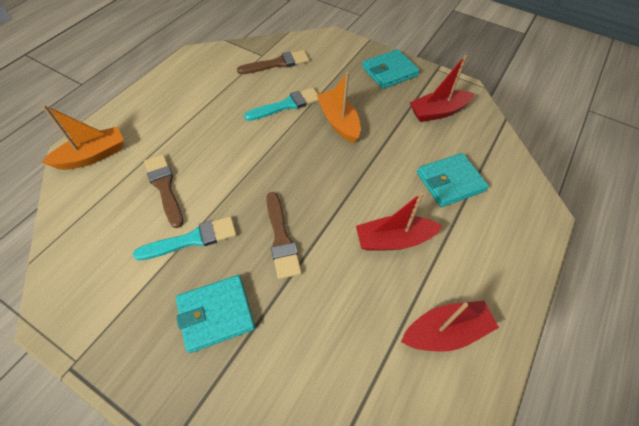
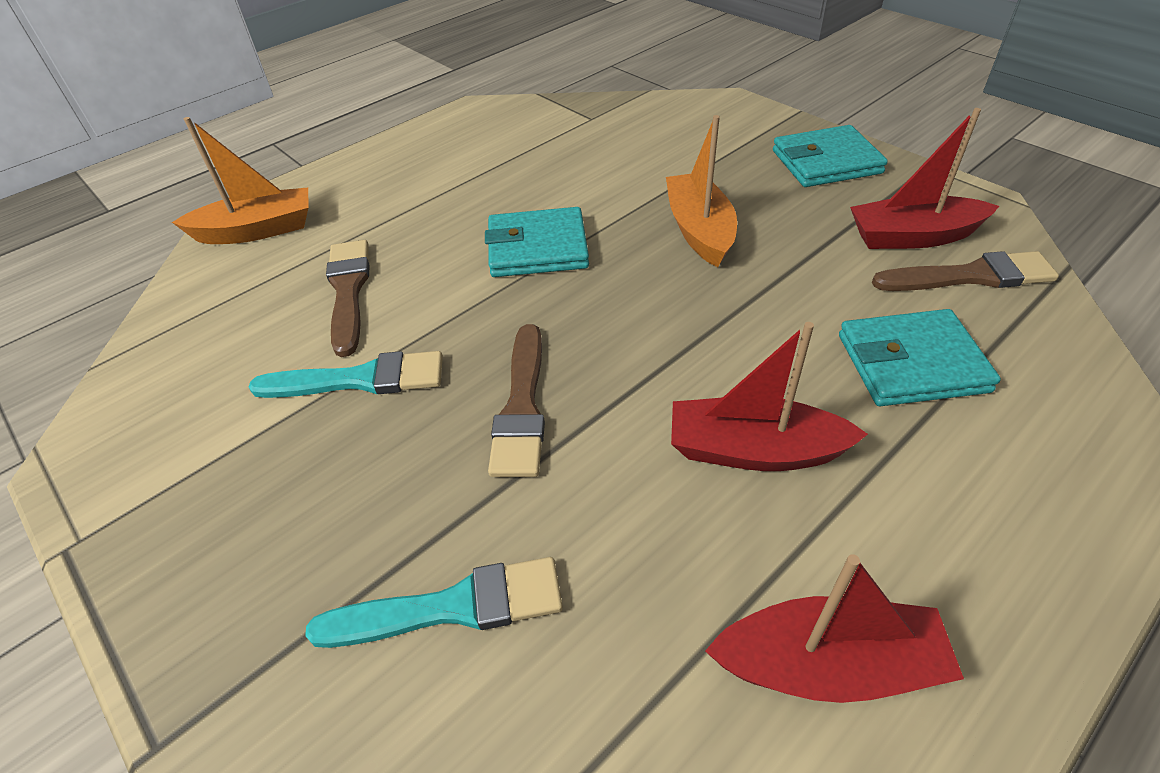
camera: 20 degrees right, 10 degrees down
(216, 314) = (349, 515): turquoise wallet -> turquoise wallet (537, 248)
(277, 63) = (614, 132): brown brush -> brown brush (970, 276)
(286, 105) = (609, 194): turquoise brush -> turquoise brush (452, 607)

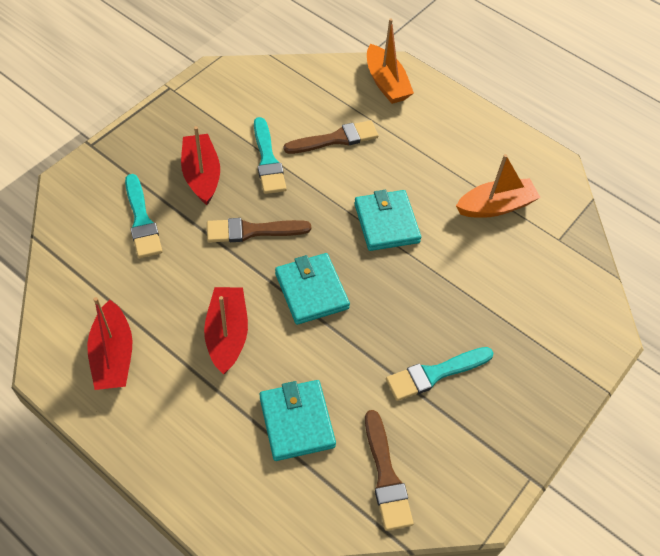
camera: 75 degrees right, 10 degrees up
(699, 230) = (417, 312): orange boat -> orange boat (495, 206)
(799, 223) = (435, 374): none -> turquoise brush
(826, 162) = (523, 401): turquoise wallet -> turquoise wallet (311, 291)
(913, 237) = (428, 447): red boat -> red boat (201, 175)

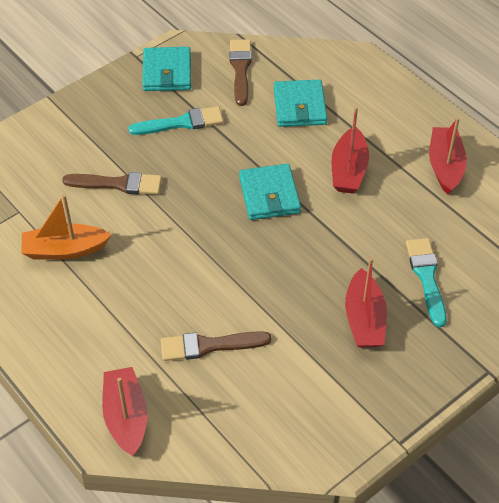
camera: 165 degrees left, 5 degrees down
(252, 231) = (317, 254): brown brush -> brown brush (118, 184)
(268, 160) = (290, 328): turquoise brush -> none
(386, 83) = (126, 417): orange boat -> red boat
(386, 223) = (182, 246): turquoise wallet -> turquoise wallet (167, 72)

